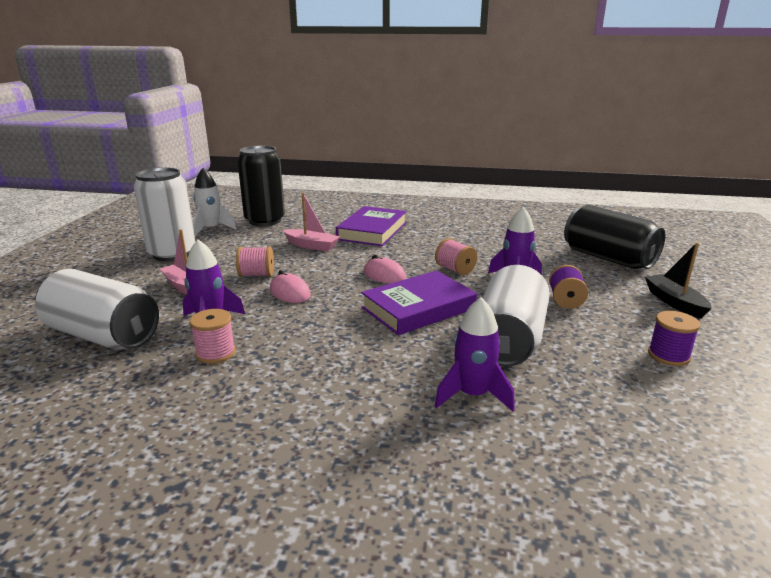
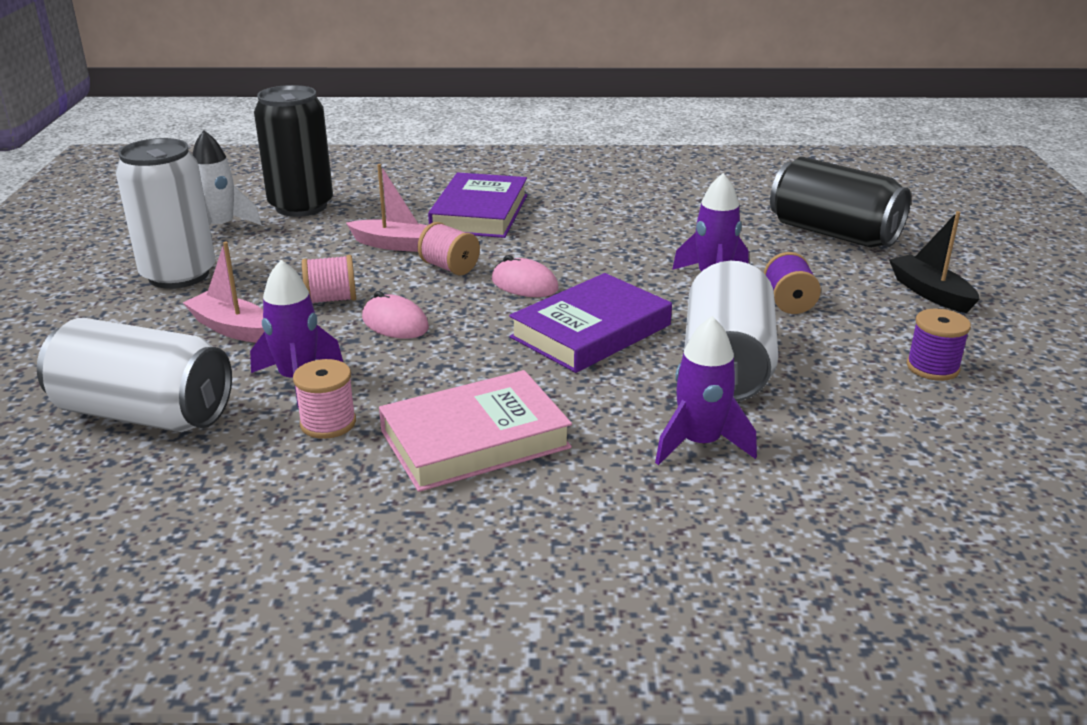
camera: 10 degrees left, 5 degrees up
(309, 375) = (475, 439): none -> pink book
(455, 270) = (624, 268): pink spool -> pink spool (449, 267)

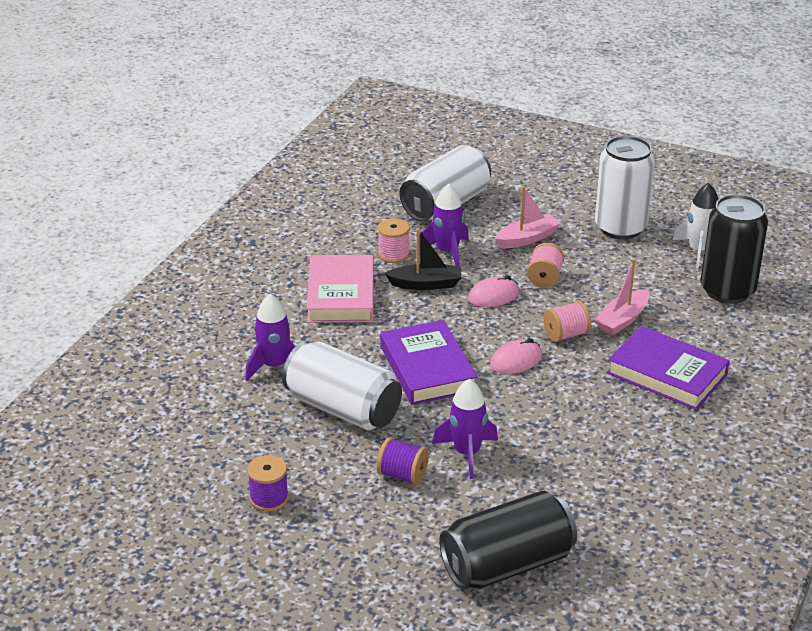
camera: 115 degrees right, 5 degrees up
(930, 293) = (363, 561): black boat -> black boat (426, 284)

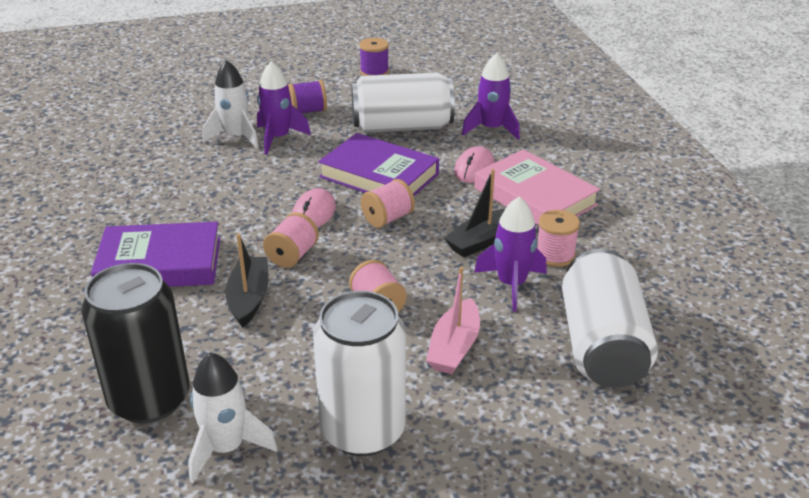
camera: 140 degrees right, 0 degrees up
(467, 330) = (387, 218): none -> pink spool
(493, 295) = (405, 261): pink mouse -> pink mouse (474, 169)
(504, 476) = (235, 137): none -> white rocket
(507, 564) = (186, 99): black can -> none
(622, 320) = (249, 298): pink boat -> black boat

